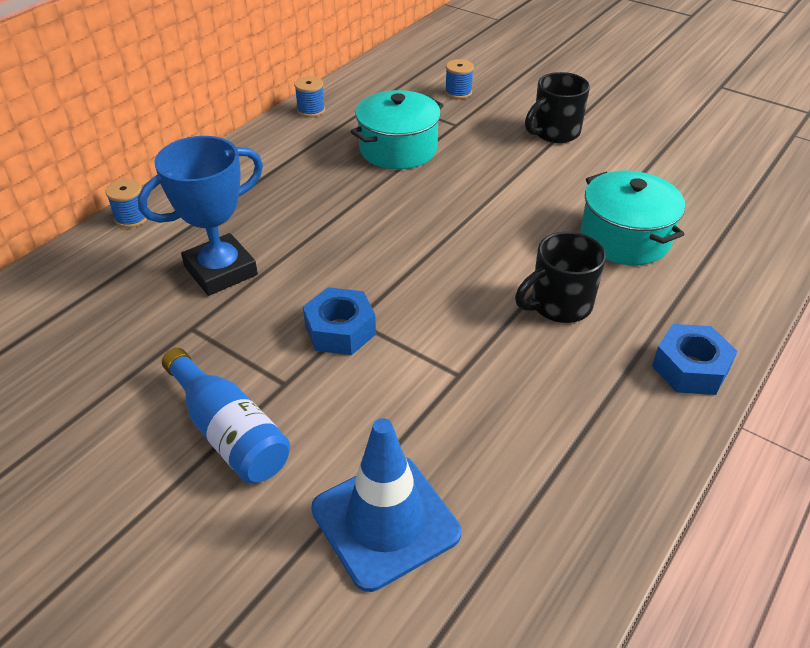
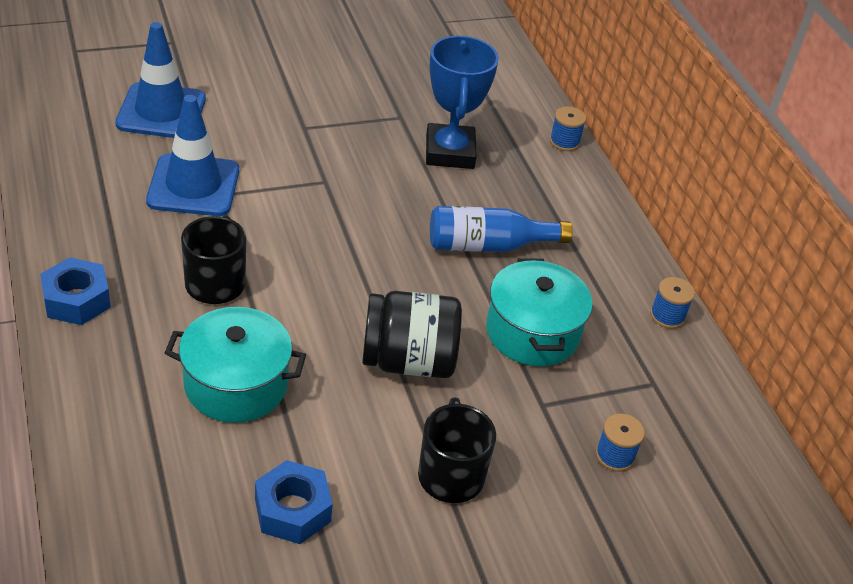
camera: 120 degrees right, 0 degrees up
(229, 432) = (291, 94): blue bottle -> blue bottle (488, 245)
(340, 330) = (323, 170): blue nut -> blue nut (292, 510)
(470, 400) = (193, 186): none -> blue traffic cone
(495, 182) = (408, 361): none -> black jar

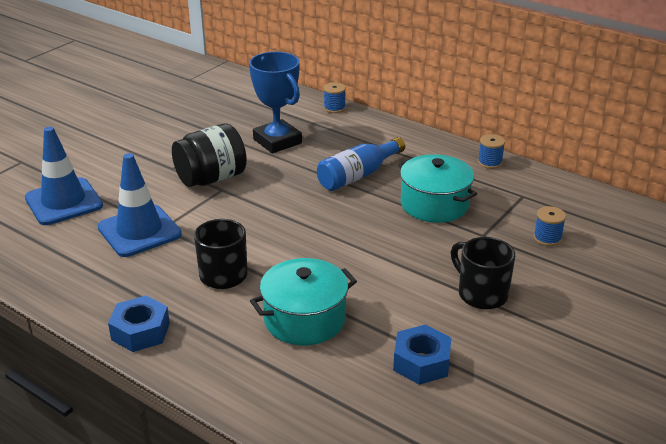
camera: 30 degrees left, 10 degrees down
(408, 361) = (387, 253): black jar -> black jar (211, 178)

